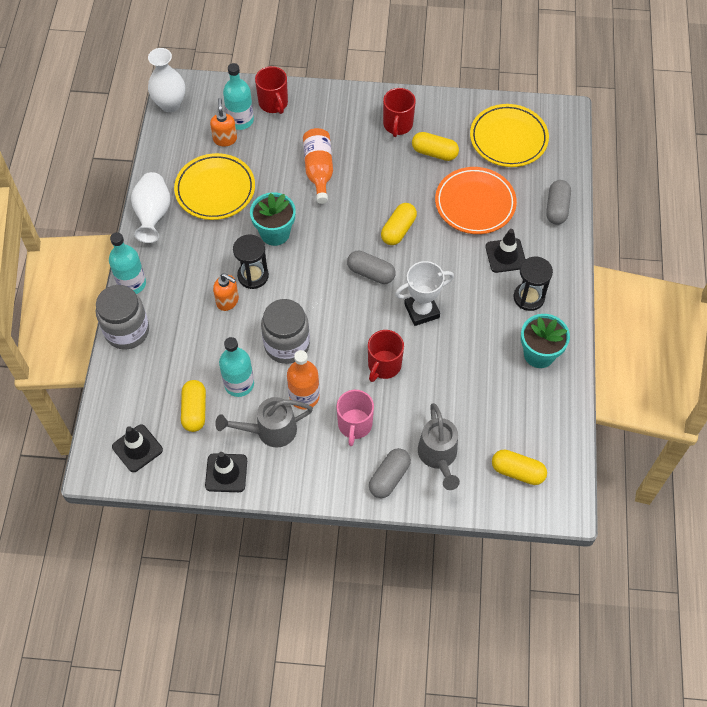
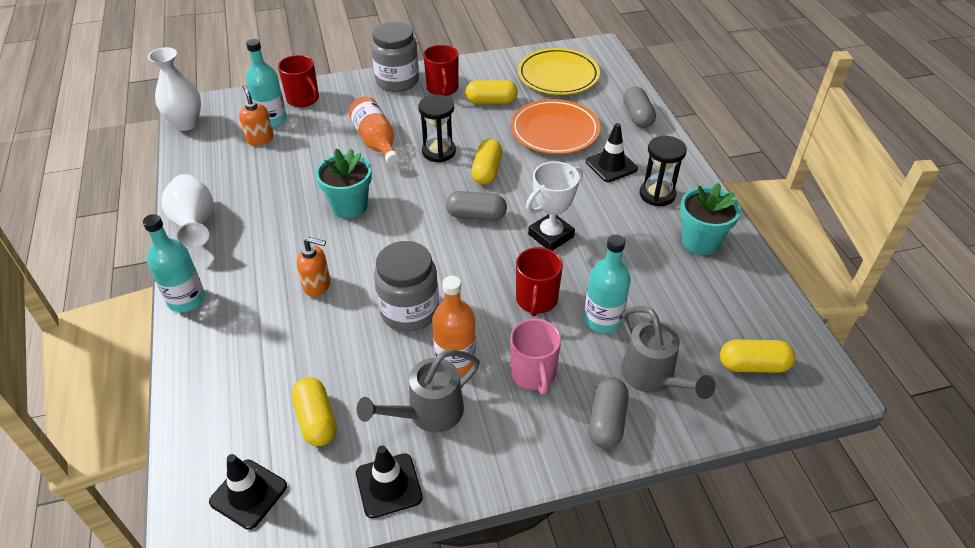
camera: 20 degrees left, 15 degrees down
(127, 331) = (193, 352): grey jar -> grey jar (397, 81)
(215, 189) = (264, 184): yellow plate -> none
(239, 384) = (365, 371): turquoise bottle -> turquoise bottle (602, 319)
(253, 276) = (339, 252): black hourglass -> black hourglass (438, 152)

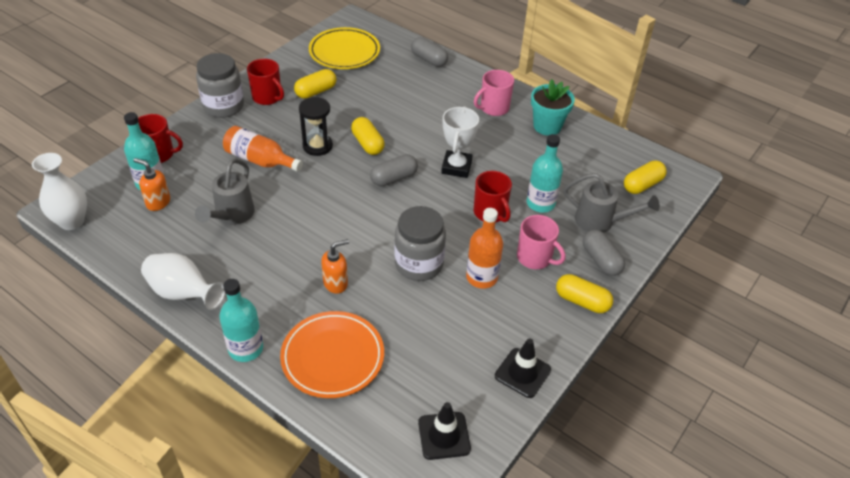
camera: 40 degrees left, 0 degrees up
(316, 420) = (435, 366): yellow capsule -> yellow capsule (582, 301)
(349, 206) = (295, 217): turquoise flower pot -> none
(428, 413) = (500, 318): grey watering can -> grey watering can (232, 215)
(554, 131) = (384, 94): orange plate -> orange plate (333, 357)
(611, 165) = (446, 101): black traffic cone -> none
(657, 194) = (493, 108): black hourglass -> pink mug

